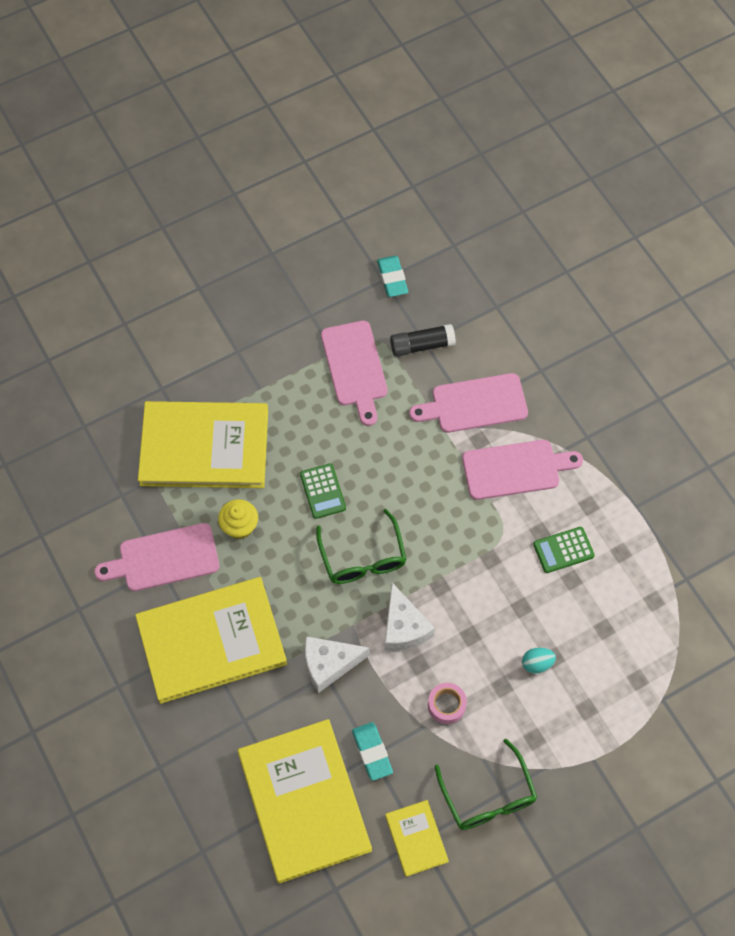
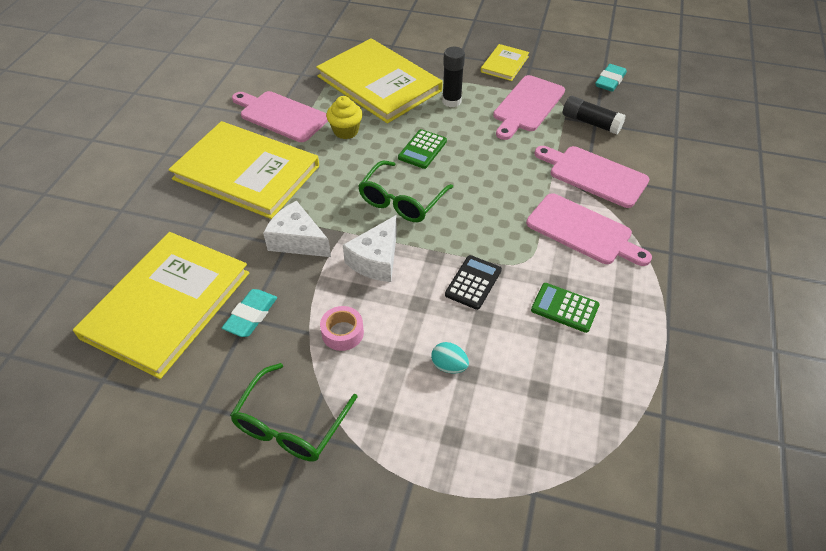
camera: 45 degrees right, 15 degrees down
(288, 415) = (451, 101): none -> black glue stick
(416, 838) = (200, 402): yellow book -> yellow book (504, 64)
(487, 584) = (473, 282): none -> black calculator

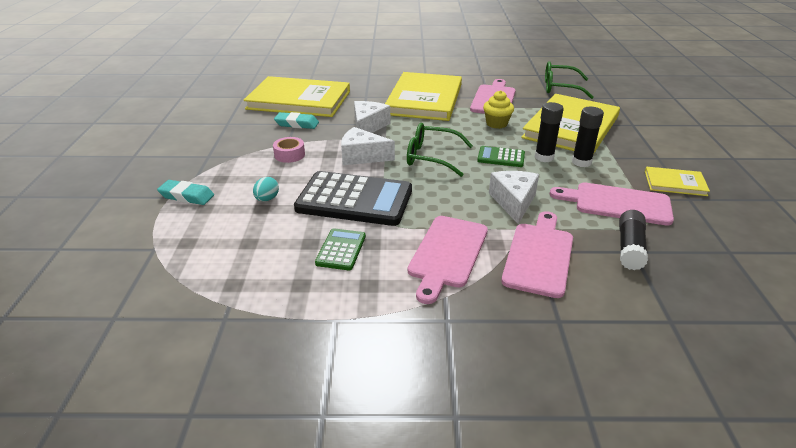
camera: 75 degrees right, 15 degrees down
(290, 425) = (214, 150): green glasses -> green glasses (560, 87)
(433, 121) = (544, 157): none -> black glue stick
(473, 282) = (354, 200): black calculator -> black calculator, size x2.08
(509, 165) = (513, 202): none -> white cheese
(610, 81) = (730, 258): turquoise eraser -> turquoise eraser (187, 196)

